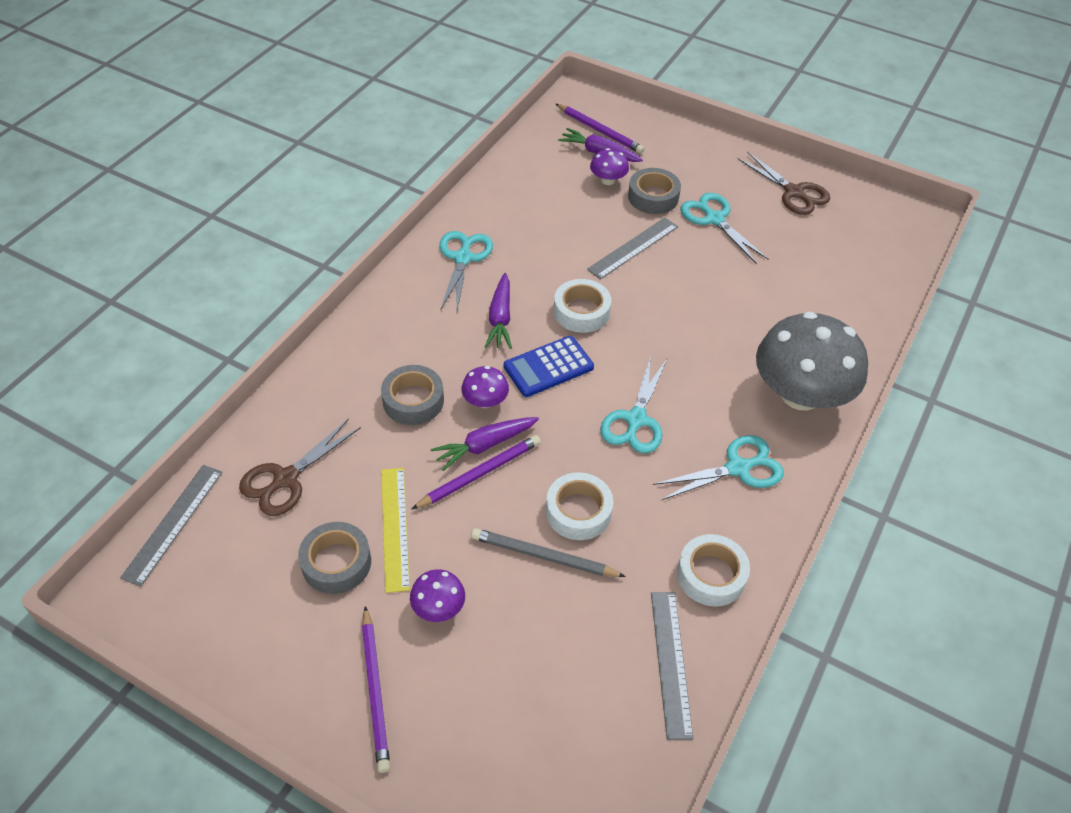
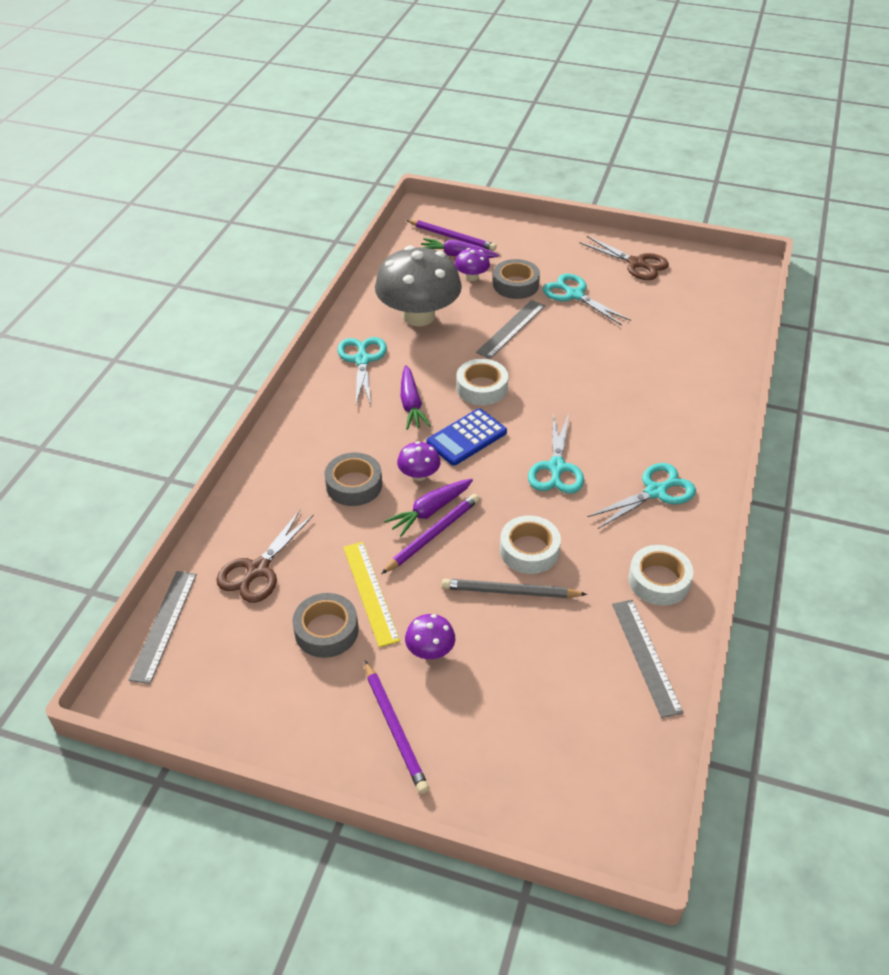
camera: 10 degrees left, 5 degrees down
(800, 394) = (690, 424): grey mushroom -> grey mushroom (418, 316)

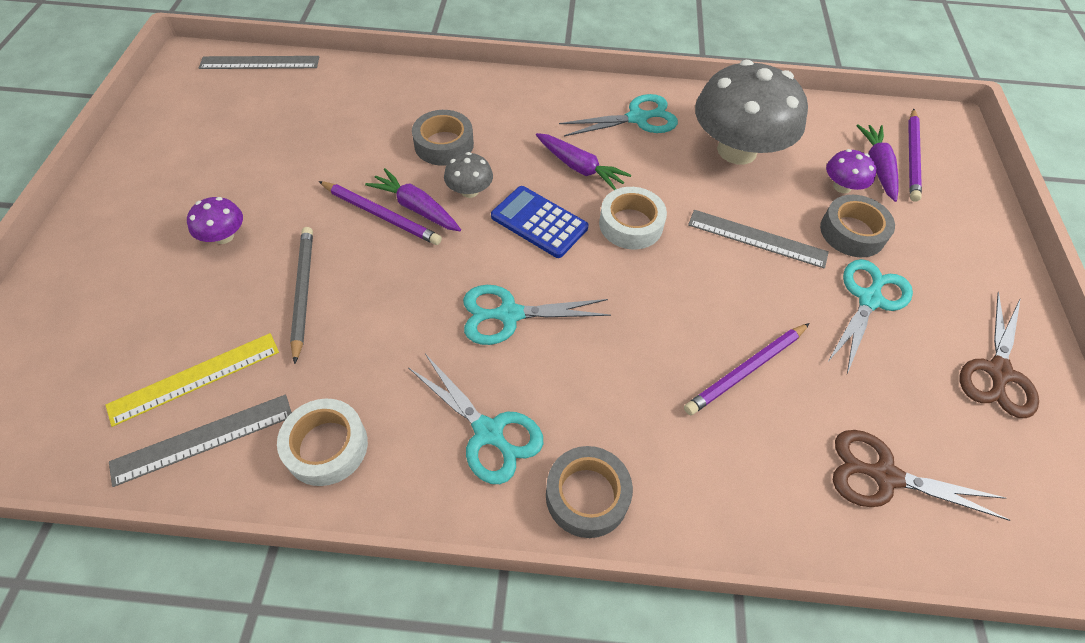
camera: 75 degrees right, 10 degrees up
(258, 570) = (324, 102): brown scissors -> brown scissors (884, 476)
(326, 631) = (251, 158): grey tape -> grey tape (587, 495)
(370, 592) = (299, 180): yellow ruler -> yellow ruler (195, 378)
(394, 728) = (131, 224): purple pencil -> purple pencil (746, 370)
(411, 404) = (579, 168): purple carrot -> purple carrot turned 120 degrees counterclockwise
(419, 474) = (469, 191): purple mushroom -> grey mushroom
(529, 550) = (367, 302): white tape -> none

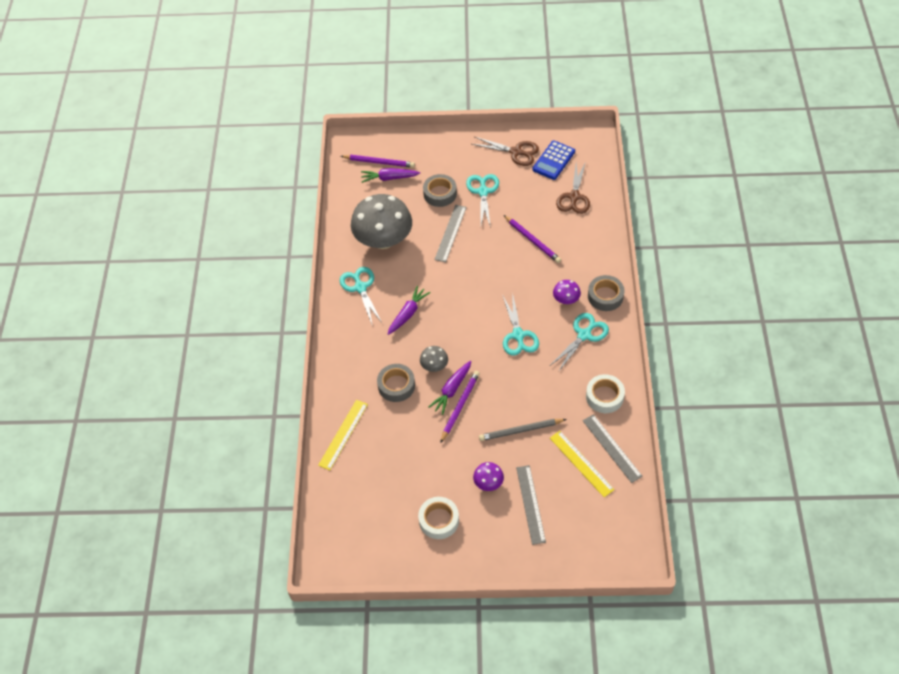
camera: 90 degrees left, 0 degrees up
(260, 63) = (324, 516): grey ruler -> grey ruler (531, 504)
(378, 86) = (343, 434): none -> yellow ruler
(539, 222) = (453, 329): blue calculator -> blue calculator (553, 160)
(631, 224) = (449, 287): white tape -> white tape (439, 520)
(842, 186) = (407, 195): purple mushroom -> purple mushroom (566, 299)
(869, 299) = (483, 192): turquoise scissors -> turquoise scissors turned 60 degrees clockwise

